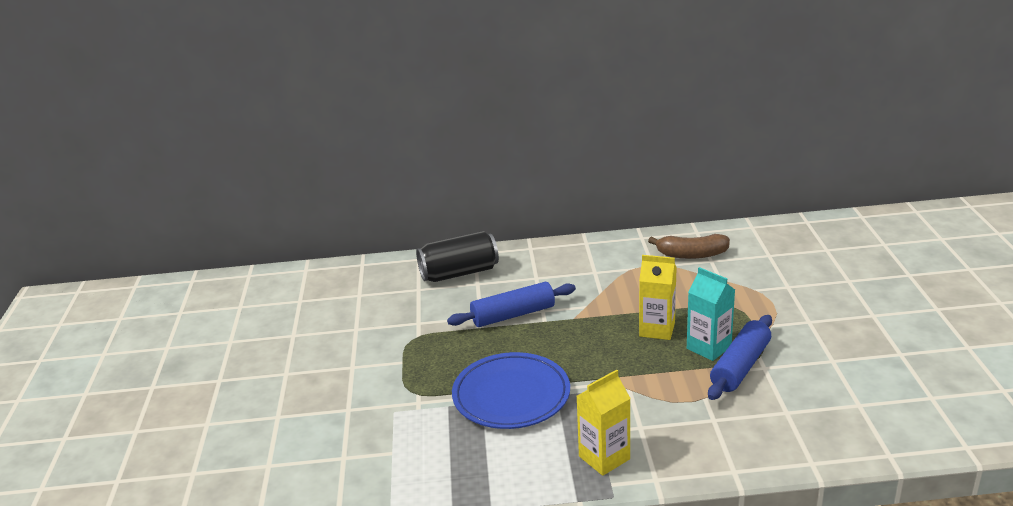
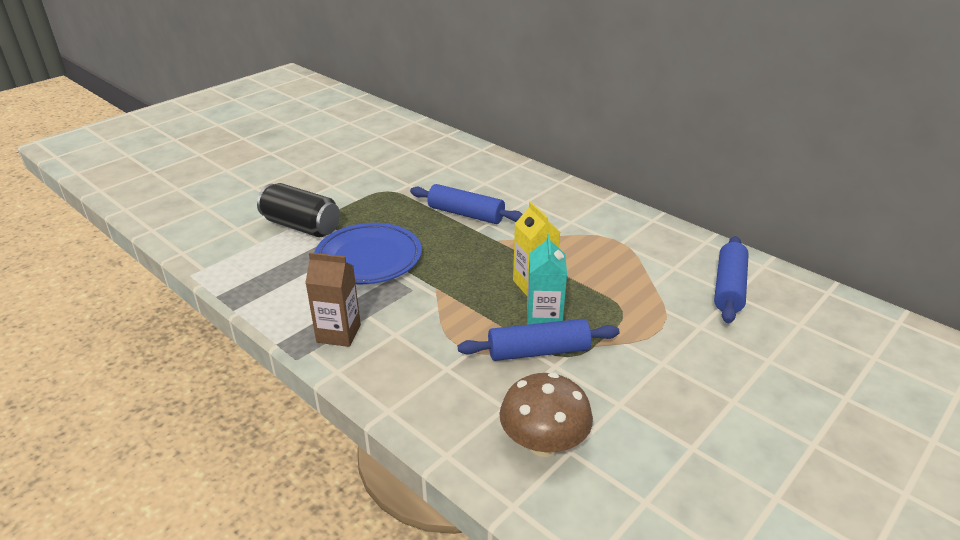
camera: 45 degrees right, 5 degrees up
(459, 273) = (487, 170): black can -> black can (301, 226)
(604, 458) = (338, 333): yellow carton -> brown carton
(691, 254) = (666, 254): brown banana -> none
(759, 252) = (728, 287): none -> blue rolling pin
(841, 412) = (543, 443): none -> brown mushroom

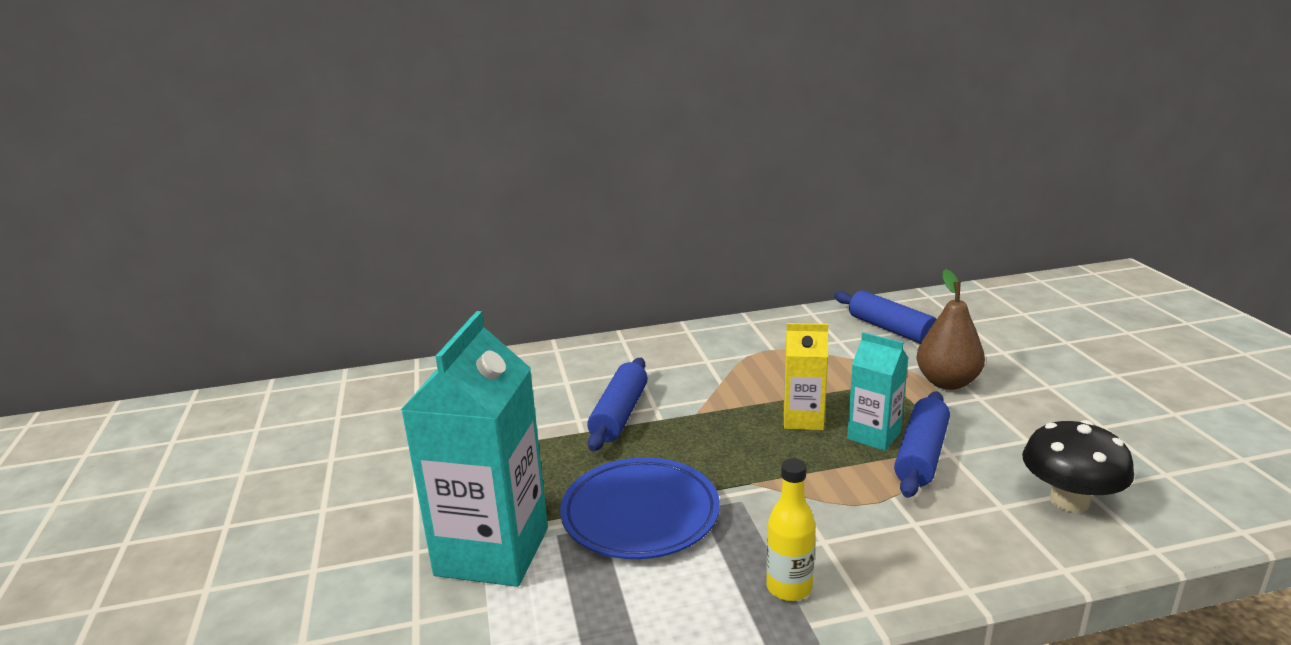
camera: 55 degrees left, 10 degrees down
(301, 226) = (492, 551): black can -> turquoise carton
(338, 333) = (789, 587): brown carton -> yellow bottle
(466, 214) = (619, 414): blue rolling pin -> blue rolling pin turned 45 degrees counterclockwise
(543, 443) = (1069, 501): brown mushroom -> black mushroom
(668, 339) = (947, 382): none -> brown pear

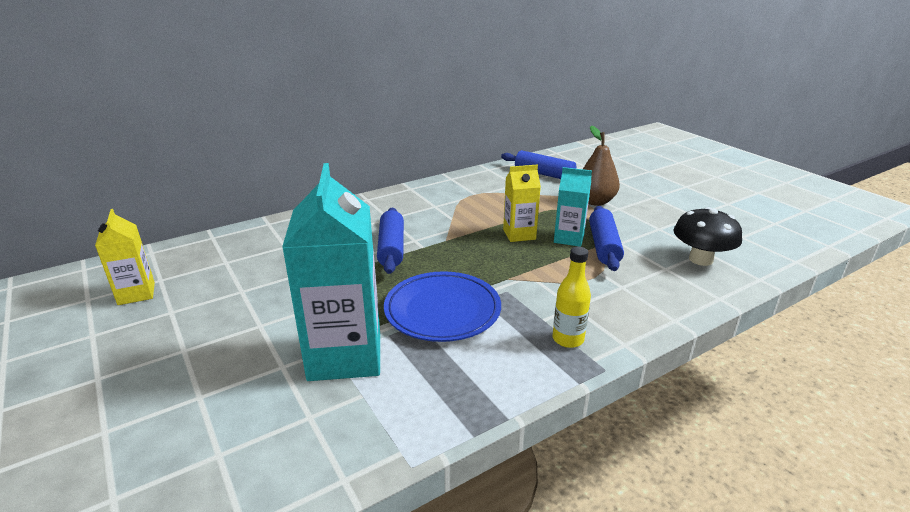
camera: 20 degrees left, 5 degrees up
(306, 430) = (136, 293): none -> yellow carton

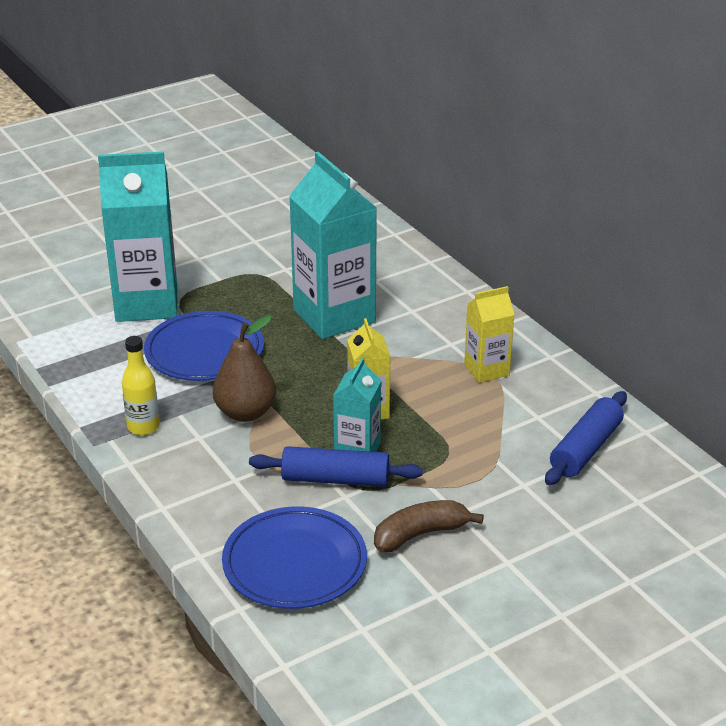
camera: 90 degrees right, 5 degrees up
(136, 293) = (256, 193): yellow carton -> yellow carton (486, 370)
(391, 248) = (334, 316): blue rolling pin -> turquoise carton
(595, 201) = (480, 491): brown pear -> brown pear (245, 413)
(645, 219) = (420, 534): none -> brown banana
(700, 259) = (294, 563): black mushroom -> blue plate

